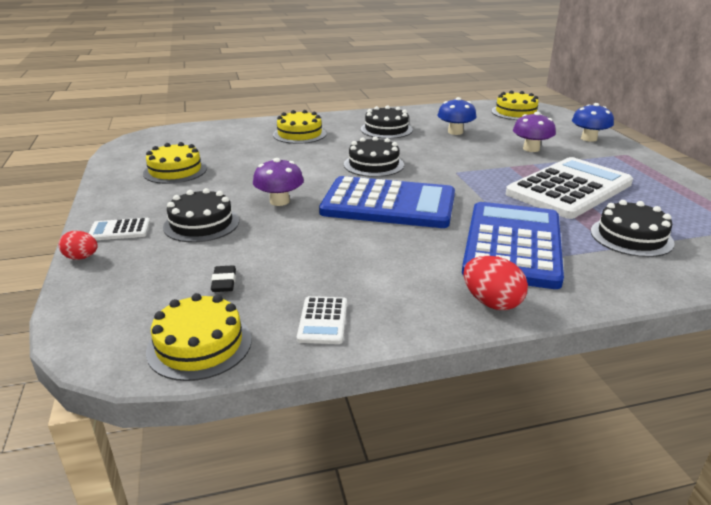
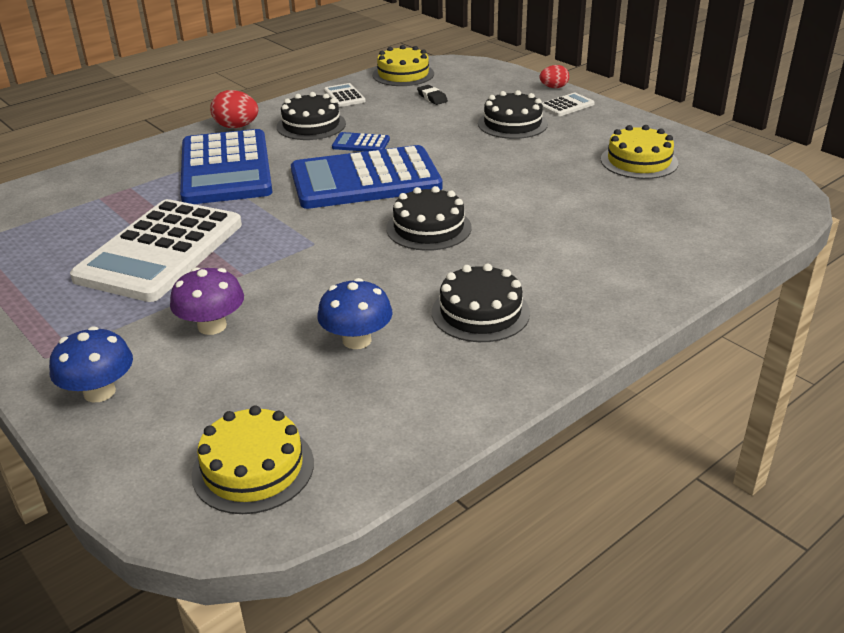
camera: 155 degrees right, 5 degrees up
(279, 201) = (476, 157): purple mushroom -> none
(299, 134) = (599, 260): yellow cake -> none
(363, 239) = (361, 143): none -> blue calculator
(631, 237) = (107, 202): black cake -> black cake (311, 125)

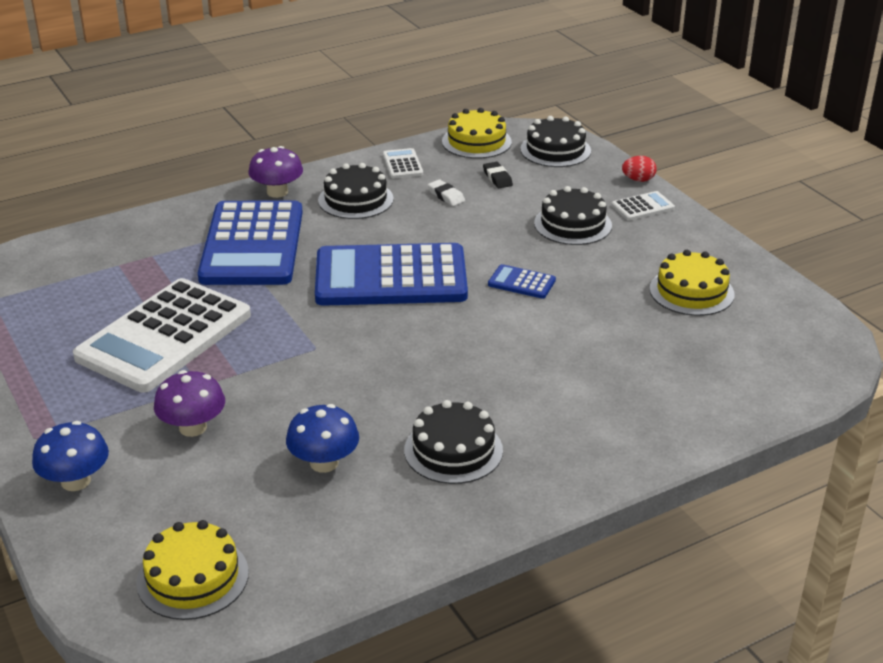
camera: 10 degrees right, 0 degrees up
(236, 127) = (277, 192): red egg -> purple mushroom
(361, 143) = (400, 230): blue calculator -> blue calculator (521, 282)
(392, 115) = (446, 196): none -> white eraser
(428, 228) = (436, 345): black cake -> black cake (555, 150)

